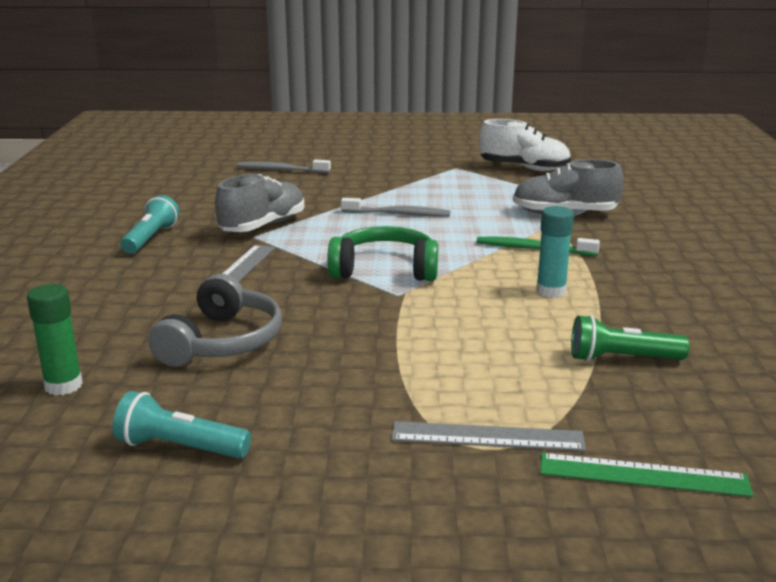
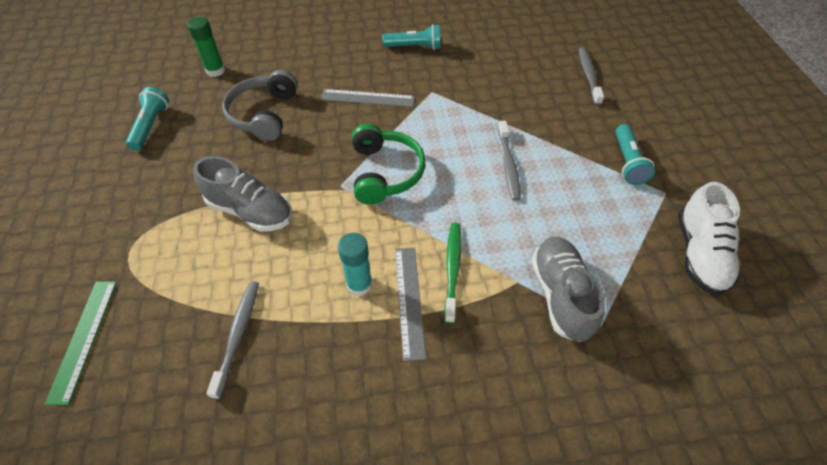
camera: 80 degrees right, 30 degrees up
(222, 342) = (264, 114): grey headphones -> grey headphones turned 90 degrees clockwise
(263, 226) = (453, 92): grey shoe -> grey shoe (250, 211)
(414, 173) = (627, 162): none -> turquoise flashlight
(487, 436) = (141, 253): grey ruler -> grey ruler (409, 300)
(622, 359) = (238, 334): green flashlight -> grey toothbrush

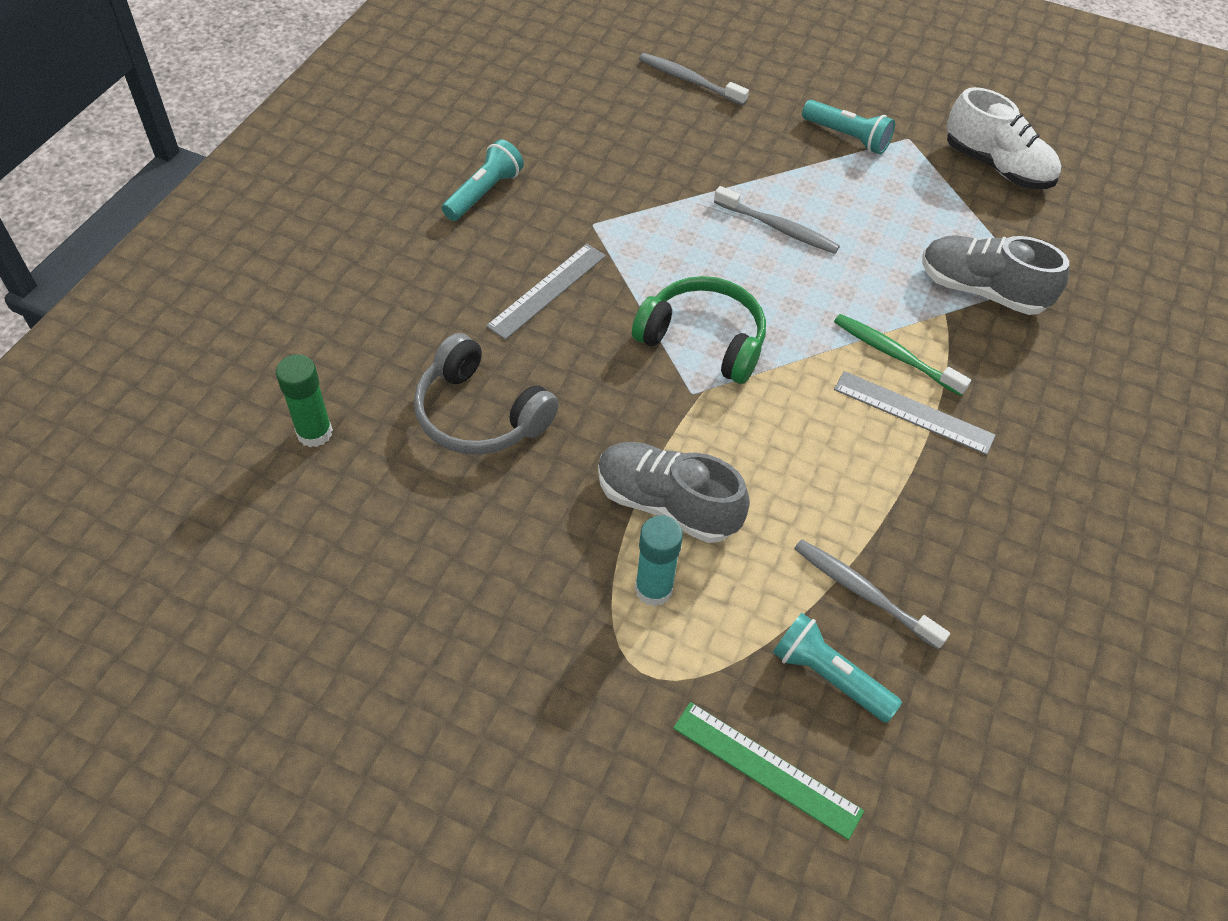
camera: 60 degrees left, 0 degrees up
(151, 126) = (380, 563): turquoise flashlight -> turquoise flashlight (829, 676)
(250, 211) = (666, 504): grey shoe -> grey shoe turned 120 degrees counterclockwise
(359, 284) = (863, 446): turquoise glue stick -> turquoise glue stick (653, 589)

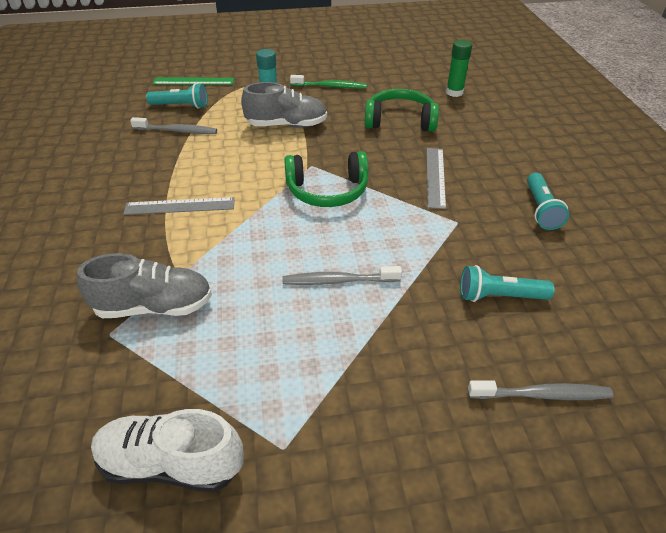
camera: 150 degrees right, 10 degrees down
(480, 414) = (400, 121): grey headphones -> green headphones
(847, 137) = (345, 410): turquoise flashlight -> turquoise flashlight (499, 296)
(894, 355) = (205, 232): green toothbrush -> green toothbrush (330, 86)

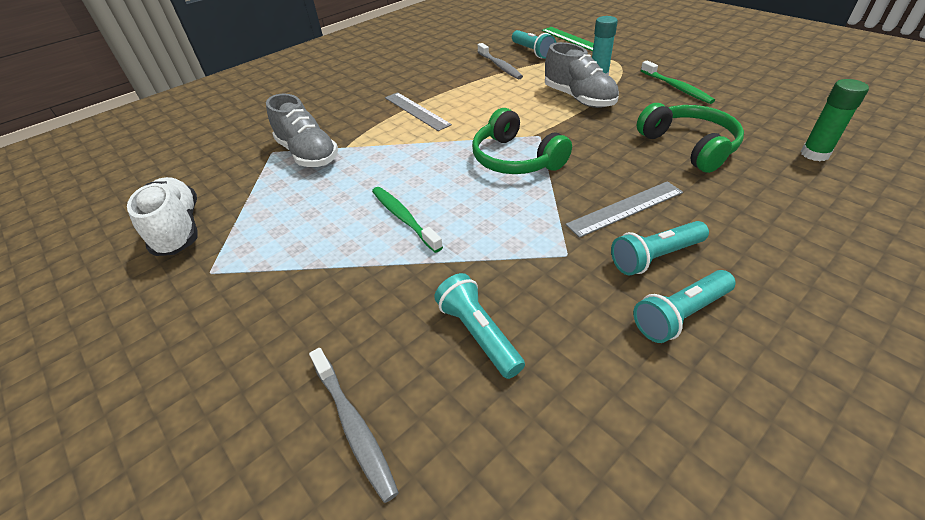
camera: 60 degrees right, 0 degrees up
(338, 281) = (404, 218): grey toothbrush -> green toothbrush
(489, 191) = (655, 257): none -> turquoise flashlight

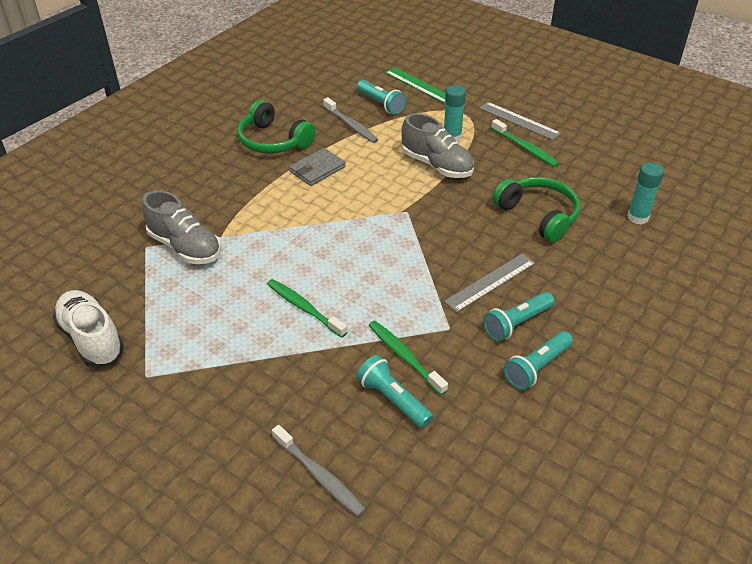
camera: 15 degrees left, 0 degrees up
(416, 111) = (279, 188): grey ruler -> grey ruler (519, 121)
(457, 98) = (317, 169): none -> grey wallet
(505, 282) = (404, 356): none -> green toothbrush
(515, 159) = (390, 239): green headphones -> green headphones (273, 141)
(814, 154) = (637, 217): green glue stick -> turquoise glue stick

